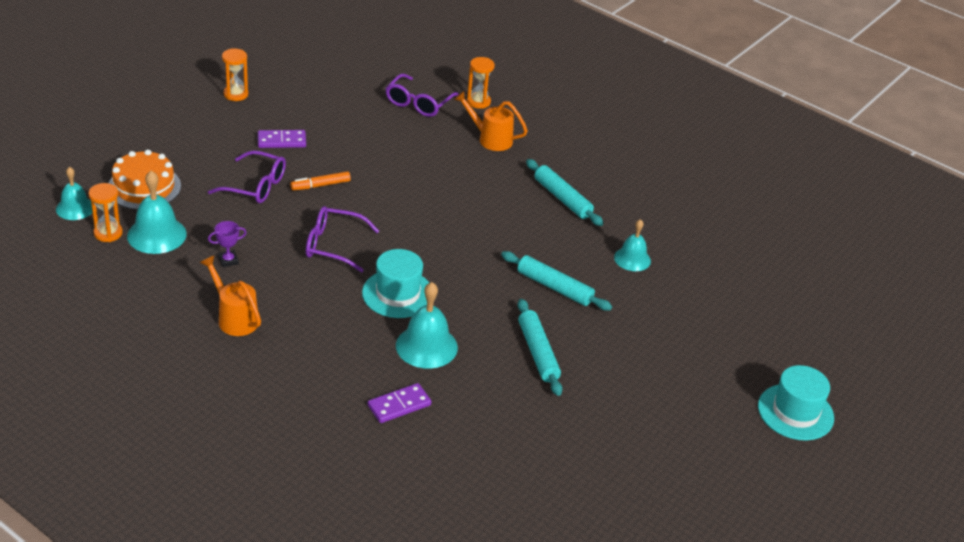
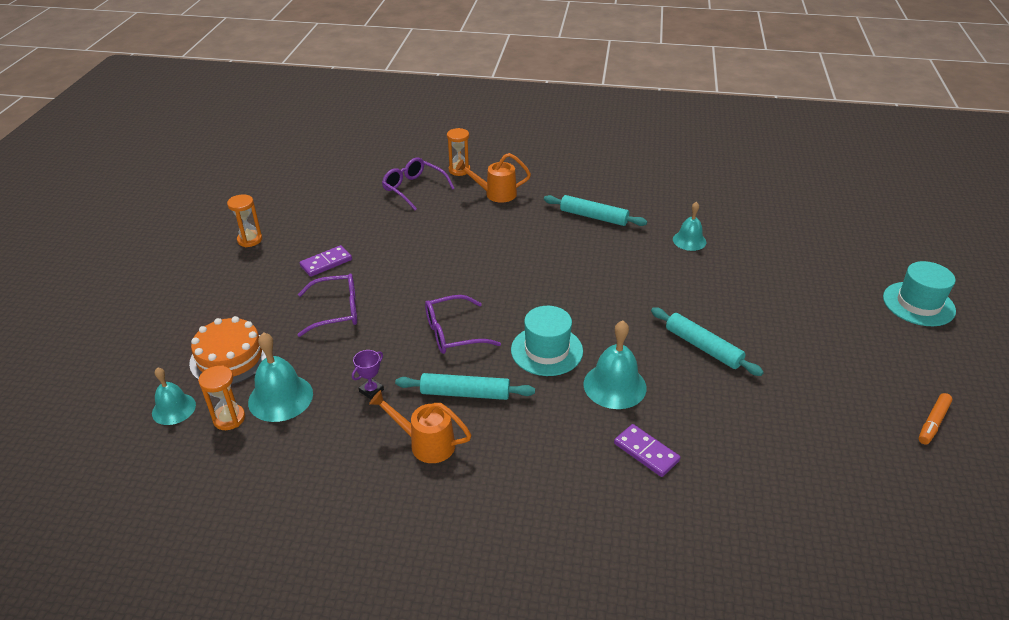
camera: 25 degrees left, 0 degrees up
(320, 185) = (394, 286): orange marker -> orange marker (933, 422)
(399, 405) = (646, 452): purple domino -> purple domino turned 75 degrees counterclockwise
(418, 103) = (413, 189): purple glasses -> purple glasses turned 135 degrees clockwise
(554, 287) = (659, 287): turquoise rolling pin -> turquoise rolling pin (465, 393)

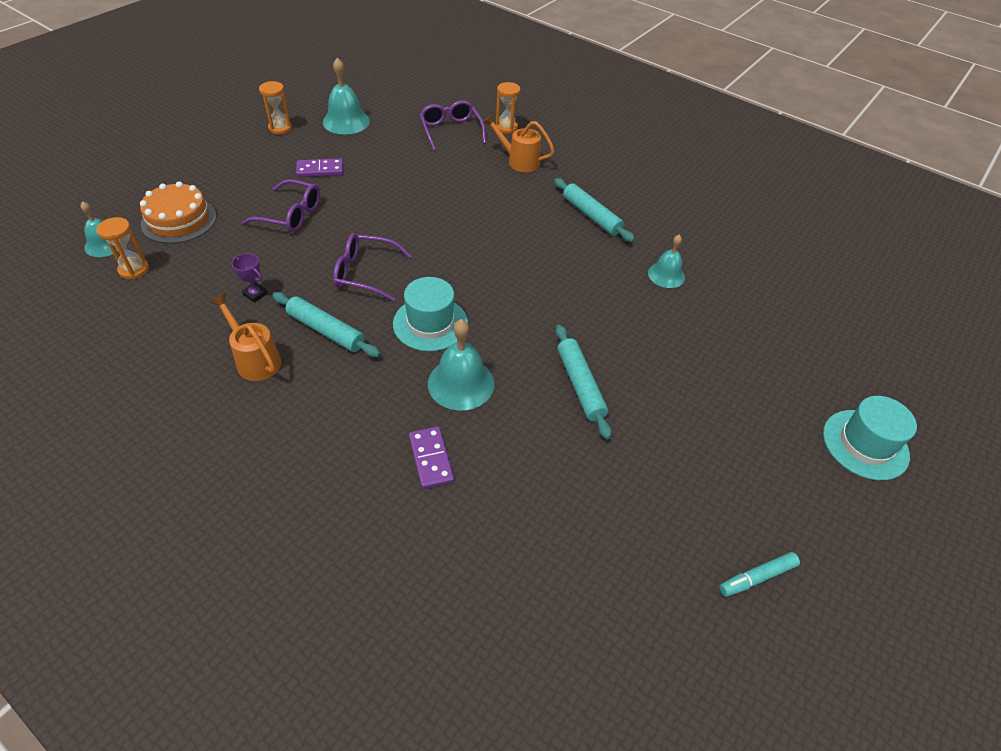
camera: 25 degrees right, 10 degrees up
(280, 397) = (184, 269): turquoise bell -> turquoise bell (346, 121)
(371, 390) = (255, 294): purple trophy -> purple trophy turned 60 degrees clockwise
(933, 422) = (757, 577): orange marker -> turquoise marker

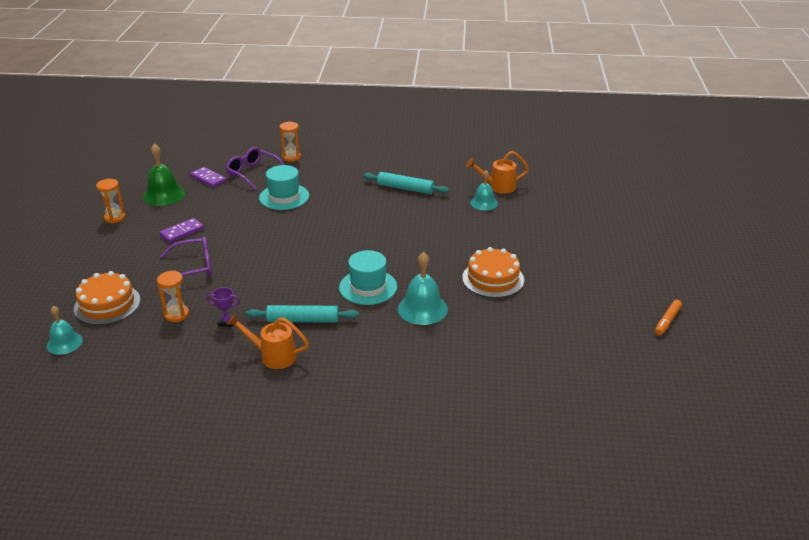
camera: 30 degrees left, 15 degrees down
(134, 270) = (111, 347): orange hourglass -> orange hourglass (176, 315)
(346, 121) = (164, 195): turquoise bell -> green bell
(365, 273) = (291, 278): purple glasses -> none
(431, 459) = (446, 352): purple domino -> purple domino (208, 179)
(519, 161) = (323, 174): orange watering can -> orange watering can (498, 187)
(580, 385) = (493, 279): turquoise rolling pin -> orange cake
(757, 577) = (667, 321): turquoise marker -> orange marker
(865, 444) = (663, 241): turquoise hat -> turquoise hat (284, 197)

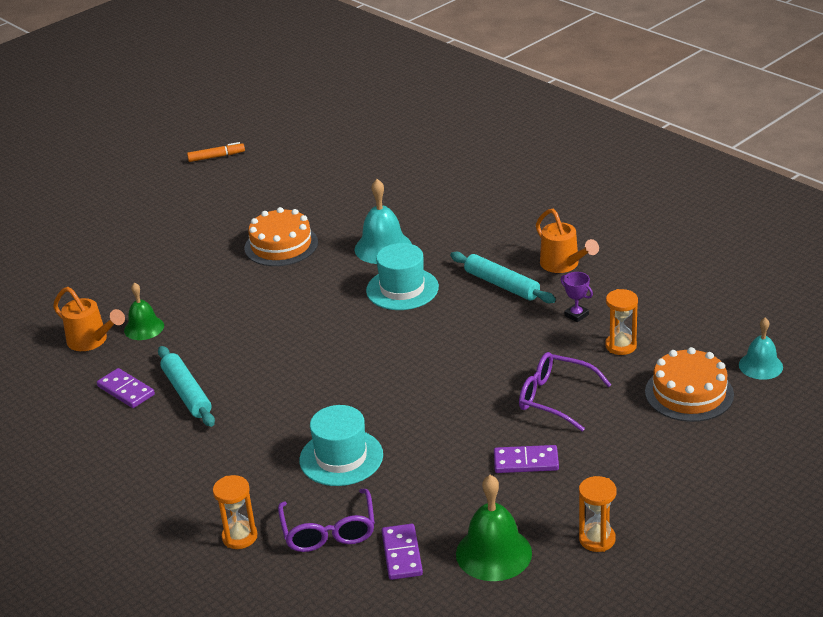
camera: 135 degrees left, 0 degrees up
(437, 177) = (126, 390): none -> purple domino
(484, 203) = (144, 328): turquoise bell -> green bell

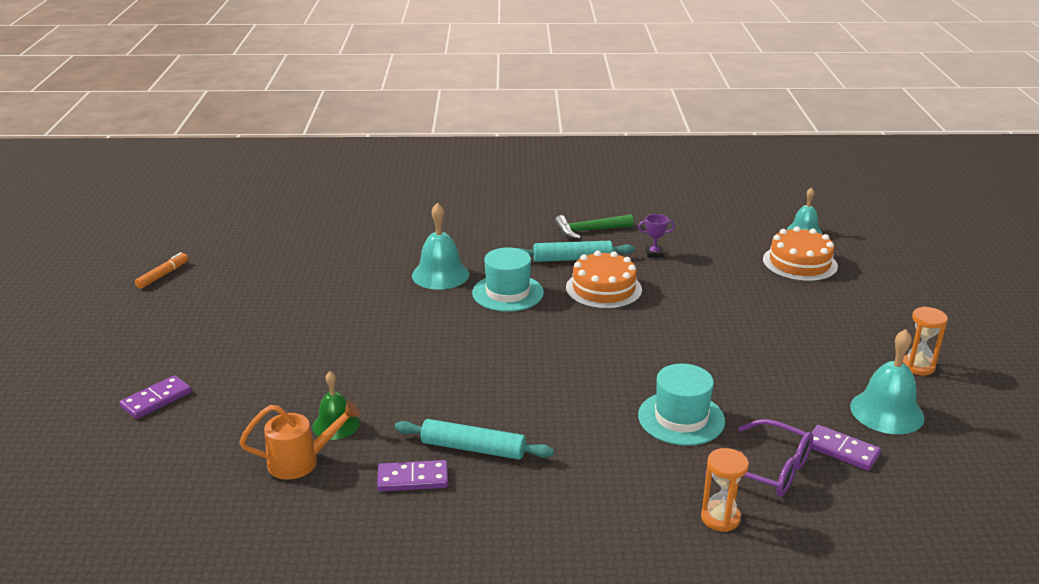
camera: 50 degrees left, 5 degrees down
(281, 245) = (350, 309): orange cake -> orange cake (603, 289)
(493, 553) = (887, 412): green bell -> turquoise bell
(526, 462) = (795, 349): purple domino -> purple domino (156, 400)
(555, 398) = (736, 305): purple glasses -> none
(563, 265) = (589, 231): orange watering can -> green hammer
(621, 346) = (713, 257): orange hourglass -> none

